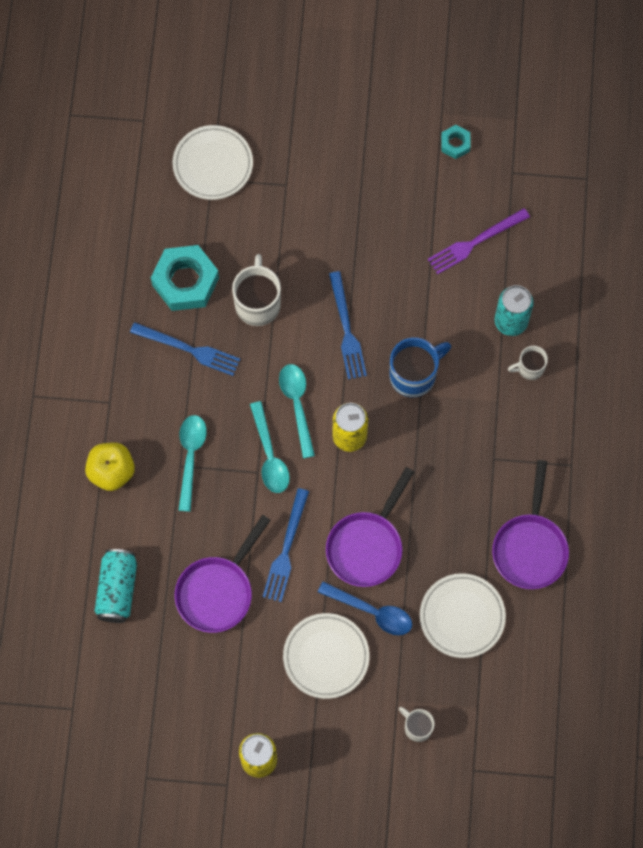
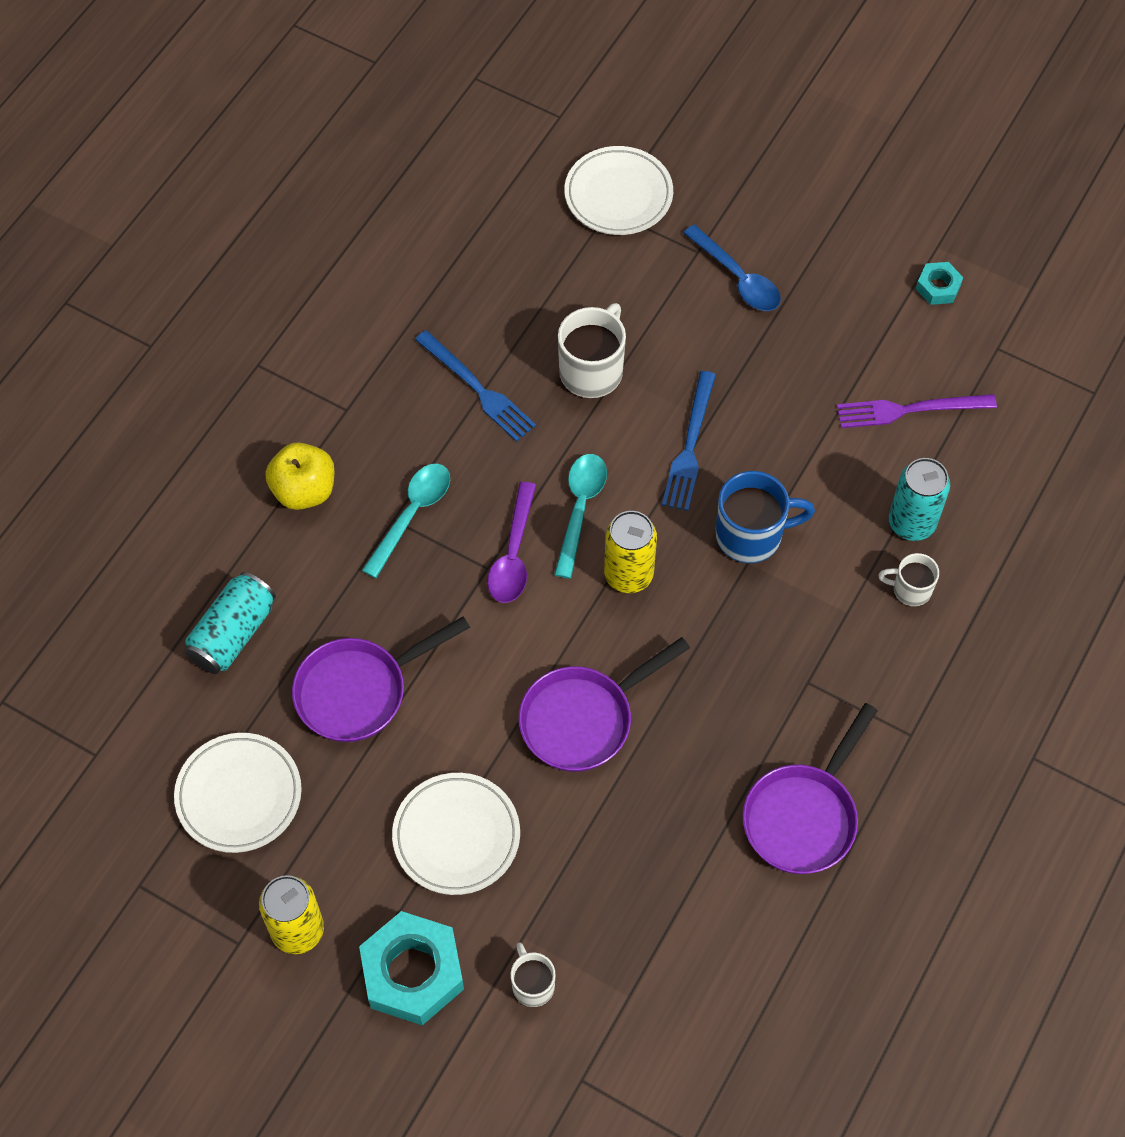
camera: 25 degrees right, 10 degrees down
(185, 281) = (515, 311): turquoise nut -> turquoise nut (413, 972)
(269, 455) = (513, 554): turquoise spoon -> purple spoon
(286, 549) = (474, 677): blue fork -> none
(372, 611) = (547, 805): blue spoon -> blue spoon (738, 278)
(462, 616) = (666, 866): white plate -> white plate (239, 795)

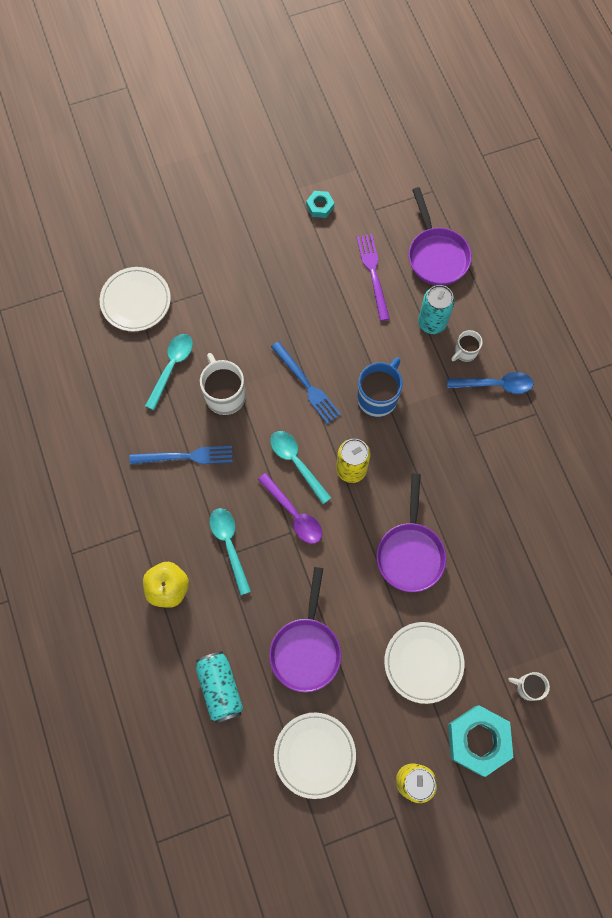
camera: 50 degrees left, 10 degrees up
(573, 292) = (171, 367): none -> turquoise spoon
(738, 278) = (234, 287): blue spoon -> blue spoon (495, 385)
(804, 816) = (539, 493): purple pan -> purple pan (436, 255)
(909, 410) = (373, 273): purple fork -> purple fork turned 135 degrees clockwise

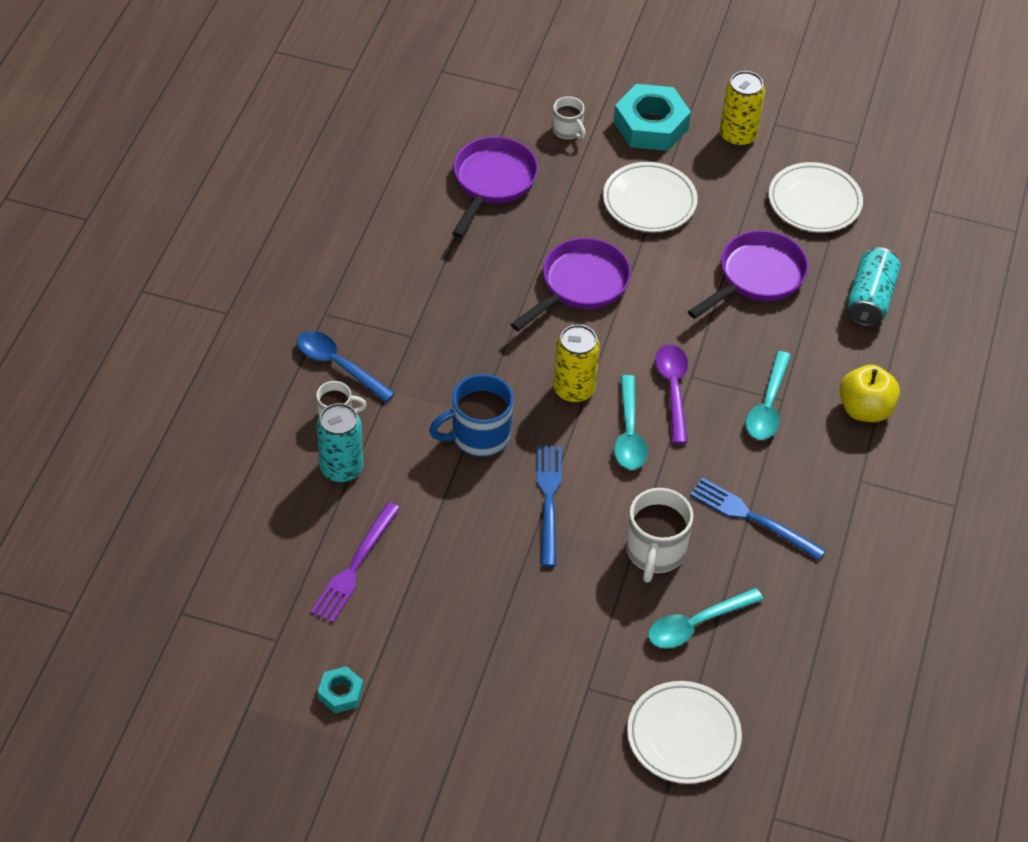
camera: 145 degrees left, 20 degrees down
(436, 255) = (258, 535): purple pan -> purple pan (492, 182)

